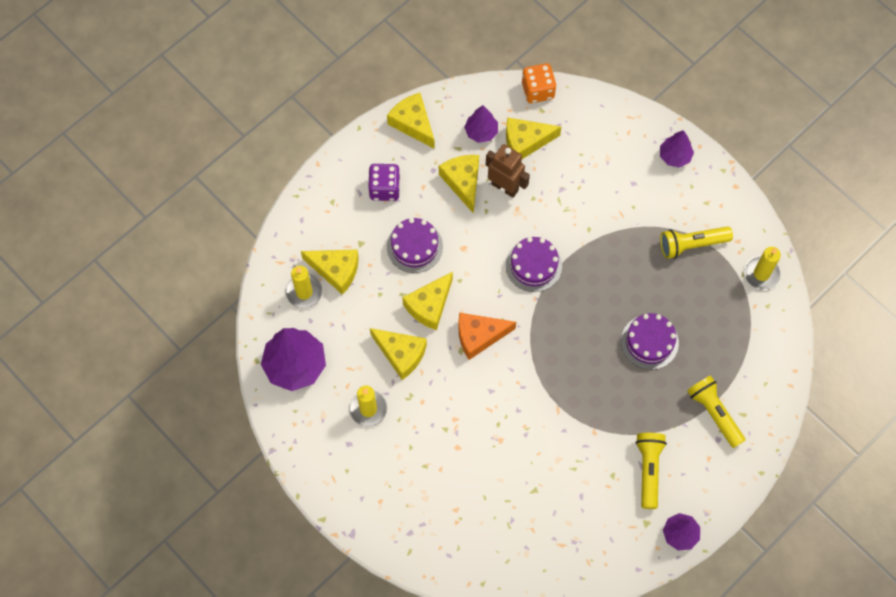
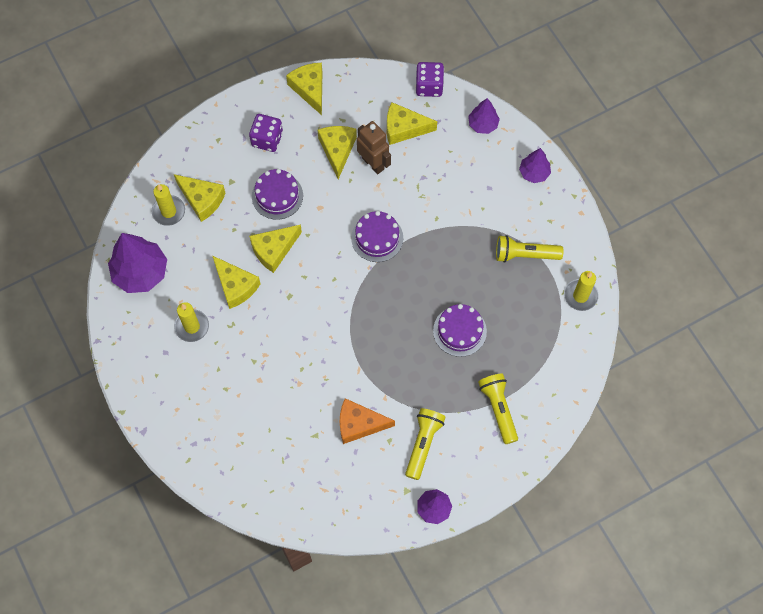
camera: 15 degrees right, 0 degrees up
(479, 336) = (309, 288): orange cheese -> orange cheese (359, 424)
(481, 132) = (367, 110): purple tree -> purple tree (483, 124)
(538, 90) = (429, 86): orange dice -> purple dice

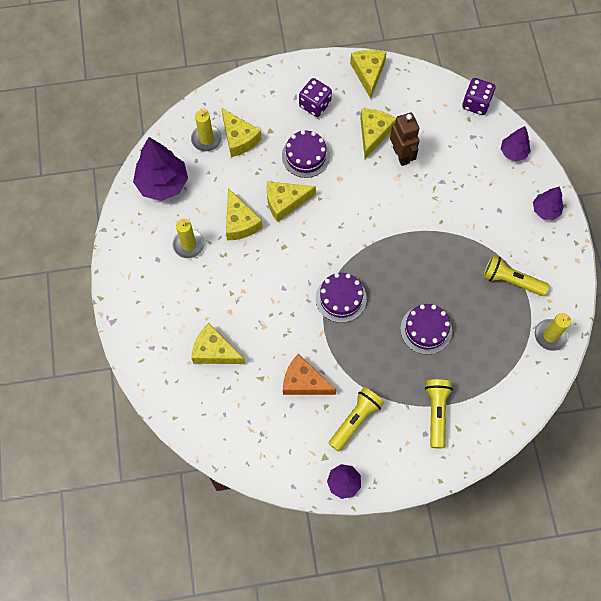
camera: 20 degrees right, 0 degrees up
(377, 238) = (381, 221): purple cake -> purple cake (341, 298)
(404, 128) = (440, 133): yellow cheese -> yellow cheese (214, 351)

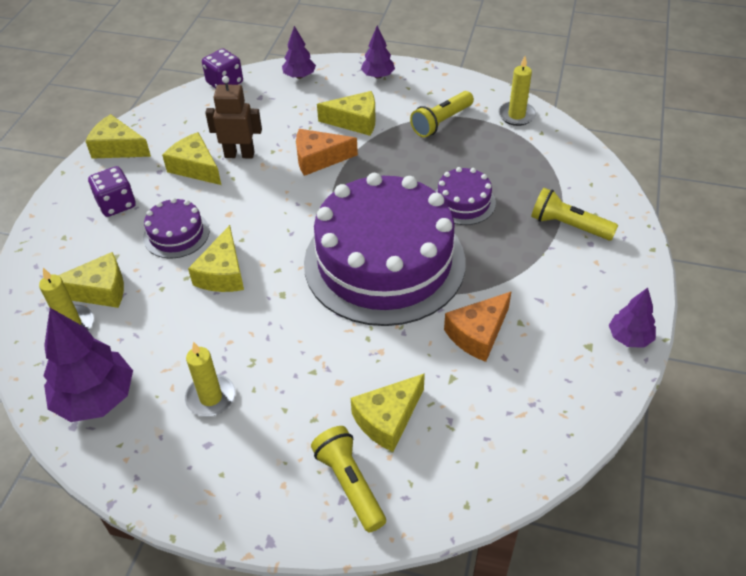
camera: 65 degrees left, 20 degrees down
(240, 222) = (218, 328): yellow cheese -> yellow cheese (355, 121)
(341, 298) = (384, 262): purple cake -> purple cake, size x2.37
(355, 420) = (550, 300): yellow flashlight -> yellow flashlight (350, 484)
(423, 210) = (319, 159): none -> orange cheese

